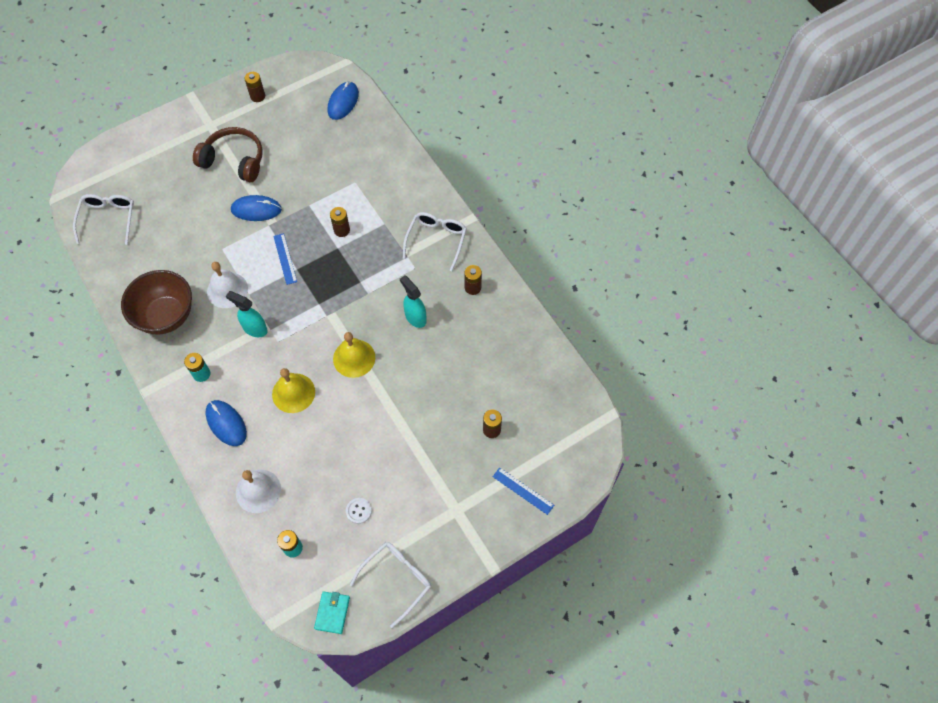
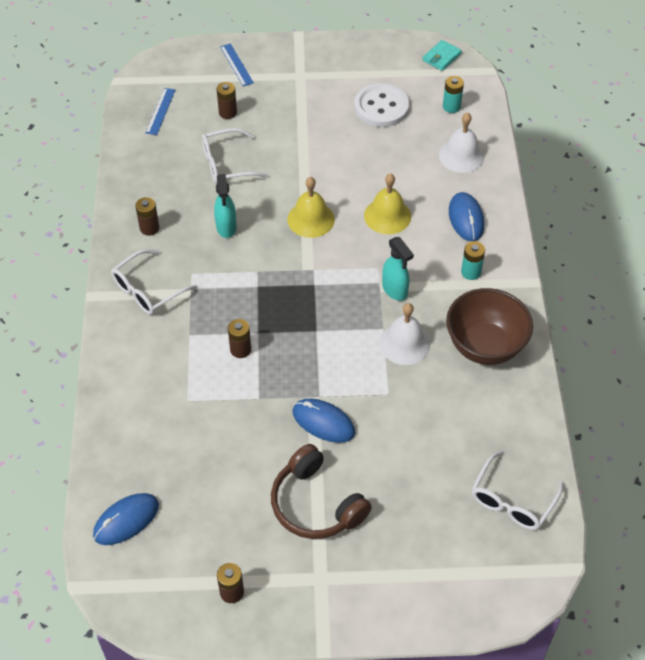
camera: 150 degrees left, 10 degrees down
(285, 258) = (322, 348): blue ruler -> blue ruler (160, 111)
(358, 511) = (381, 107): white button -> white button, size x2.21
(397, 579) = (378, 55): white glasses -> white glasses (226, 164)

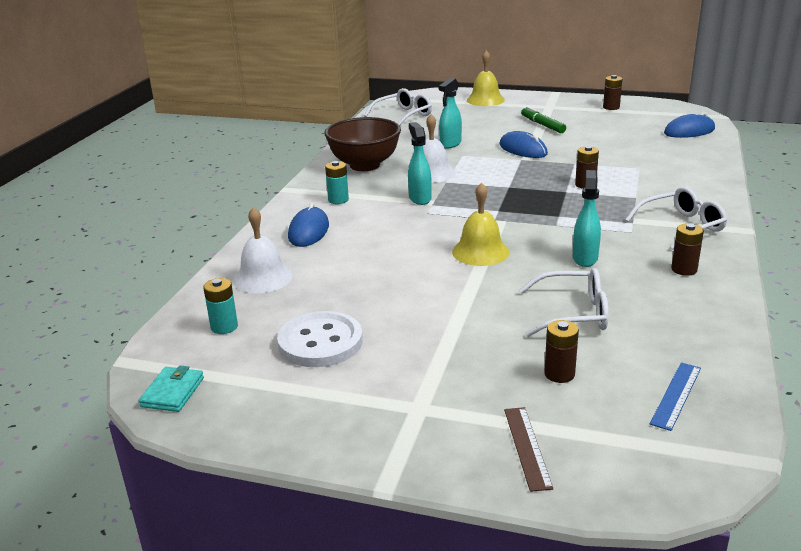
camera: 160 degrees left, 25 degrees down
(236, 65) = (527, 447): blue ruler -> brown ruler
(316, 504) = (542, 125): brown headphones -> green marker
(387, 216) = (391, 243): yellow bell -> yellow bell (485, 100)
(413, 420) = (450, 144): none -> turquoise spray bottle
(441, 57) = (172, 392): turquoise wallet -> turquoise wallet turned 45 degrees counterclockwise

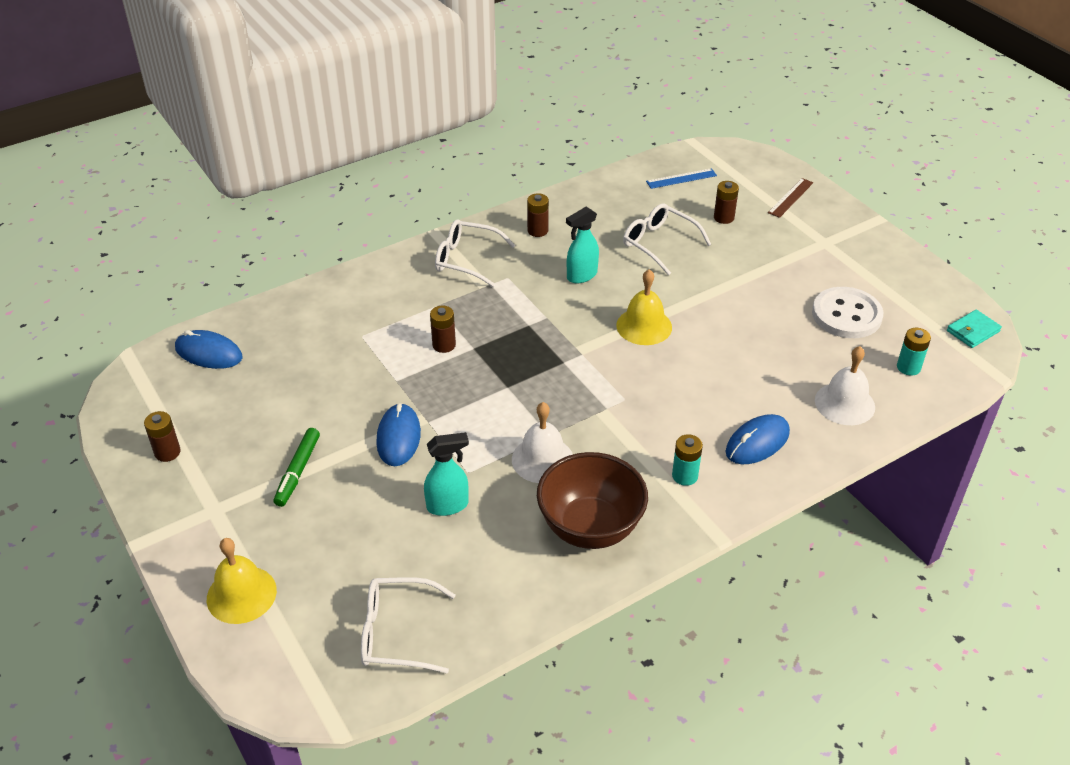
camera: 140 degrees left, 15 degrees up
(420, 198) = (606, 424): turquoise spray bottle -> none

